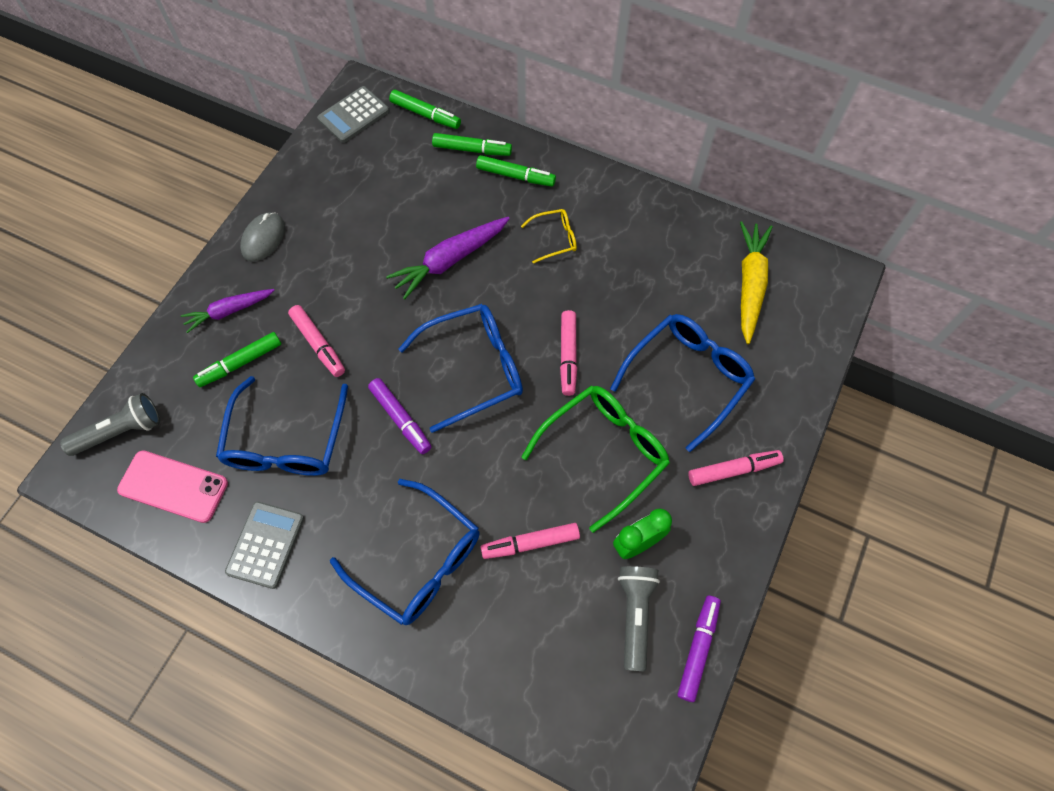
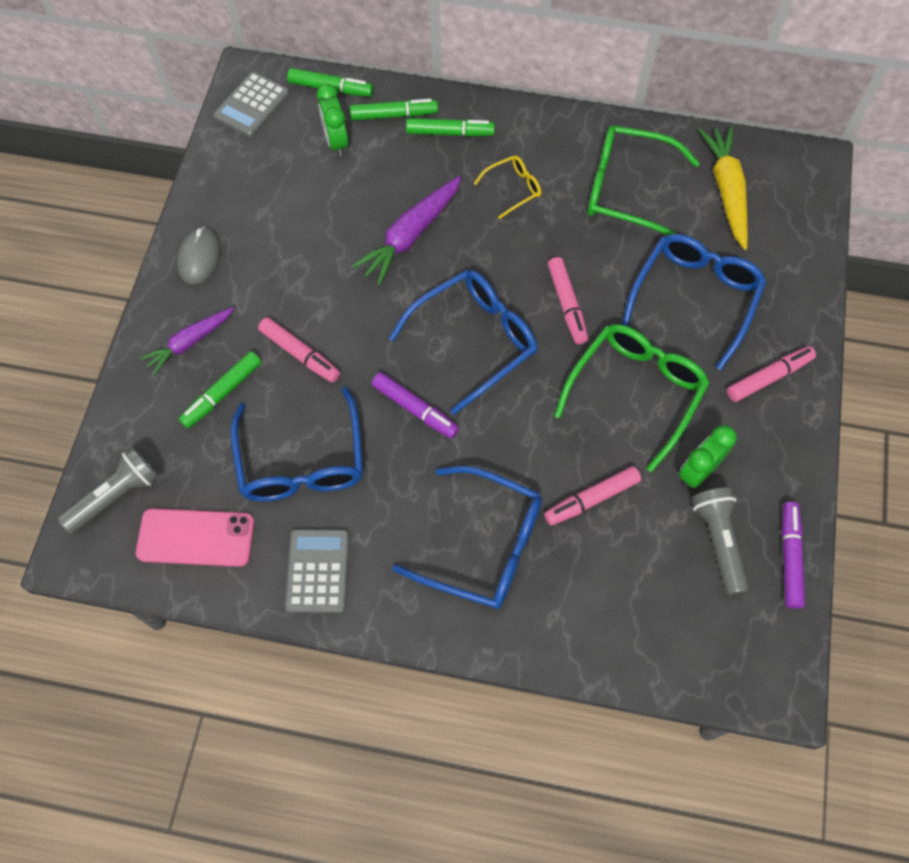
camera: 15 degrees left, 0 degrees up
(414, 163) = (336, 142): none -> green clock
(658, 263) = (627, 190): none -> green glasses

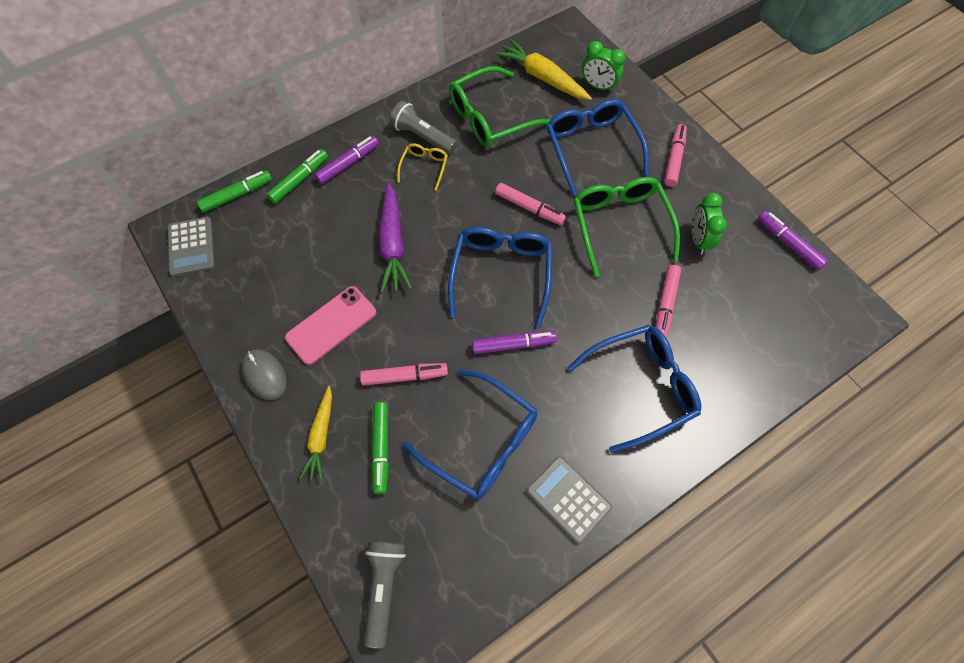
camera: 45 degrees left, 0 degrees up
(189, 343) = (321, 436): purple carrot -> yellow carrot
(196, 537) = (470, 558): pink phone -> pink phone (331, 325)
(336, 142) = (279, 225): green clock -> green clock (598, 86)
(450, 133) = (348, 164): green marker -> purple marker
(718, 541) = (749, 267): grey flashlight -> grey flashlight (422, 137)

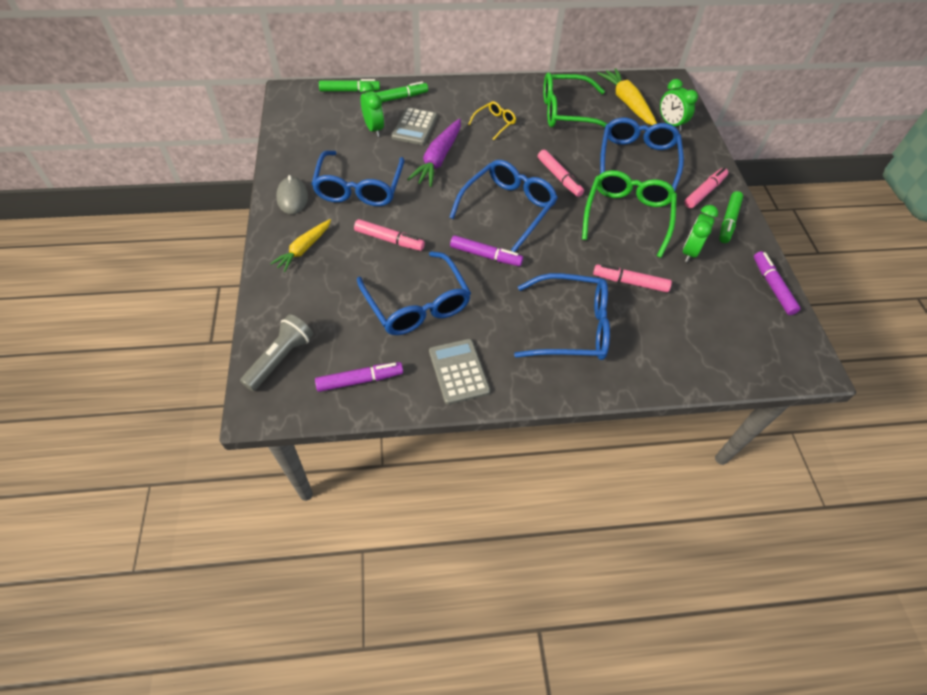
camera: 25 degrees right, 10 degrees down
(192, 247) = (298, 107): grey calculator -> grey calculator (415, 127)
(298, 236) = (374, 129): none -> green clock
(331, 325) = (359, 188): pink phone -> blue glasses
(348, 164) = (440, 101): purple marker -> purple marker (360, 380)
(381, 448) = (340, 275): green marker -> green marker (728, 221)
(422, 137) = (506, 105): grey flashlight -> none
(665, 305) = (630, 282): pink marker -> pink marker turned 60 degrees clockwise

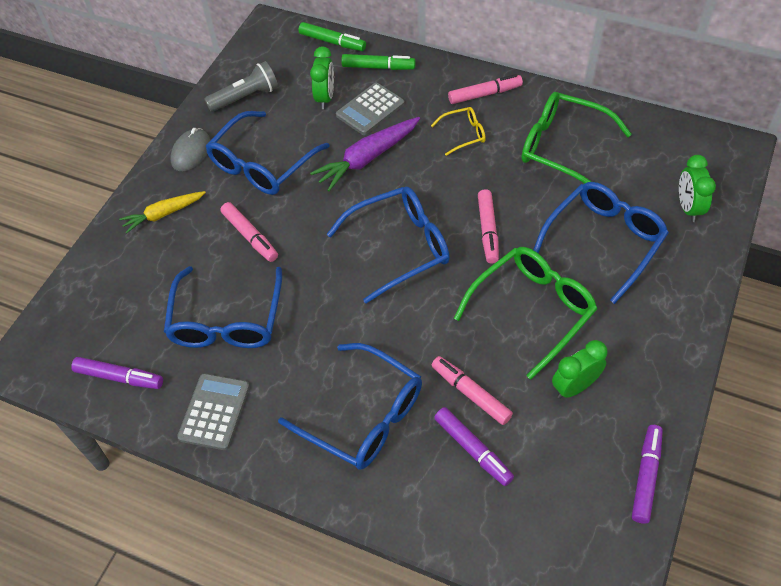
camera: 35 degrees right, 0 degrees up
(280, 358) = (67, 322): grey flashlight -> grey flashlight (245, 97)
(485, 256) = (334, 294): purple marker -> purple marker (473, 449)
(627, 103) = (651, 160): yellow carrot -> none
(704, 192) = (658, 317): pink marker -> pink marker (485, 94)
(728, 221) = (658, 368): green marker -> none

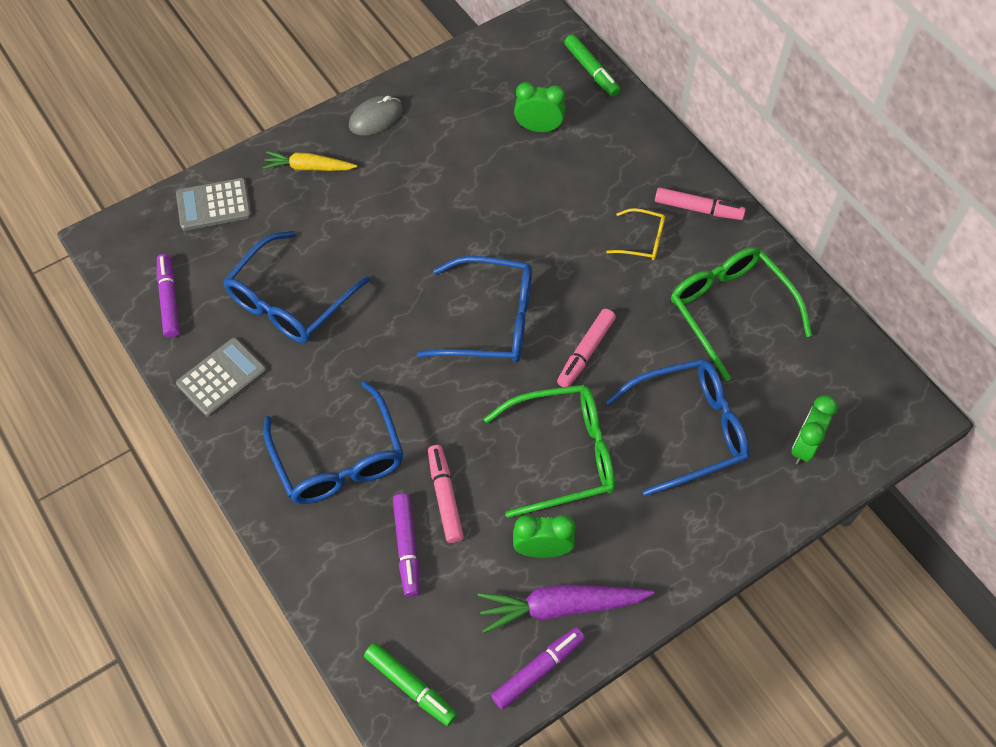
camera: 30 degrees right, 5 degrees up
(119, 377) = (169, 300): purple marker -> purple marker turned 150 degrees counterclockwise
(245, 97) = (465, 87): grey flashlight -> none
(250, 236) = (367, 232): pink marker -> none
(262, 164) = (429, 166): blue glasses -> none
(325, 98) = (538, 128): green clock -> green clock turned 120 degrees counterclockwise
(367, 159) = (529, 214): purple carrot -> purple carrot (560, 607)
(370, 109) = (572, 164): grey calculator -> grey calculator (214, 205)
(378, 67) = (615, 122): green marker -> green marker (410, 686)

